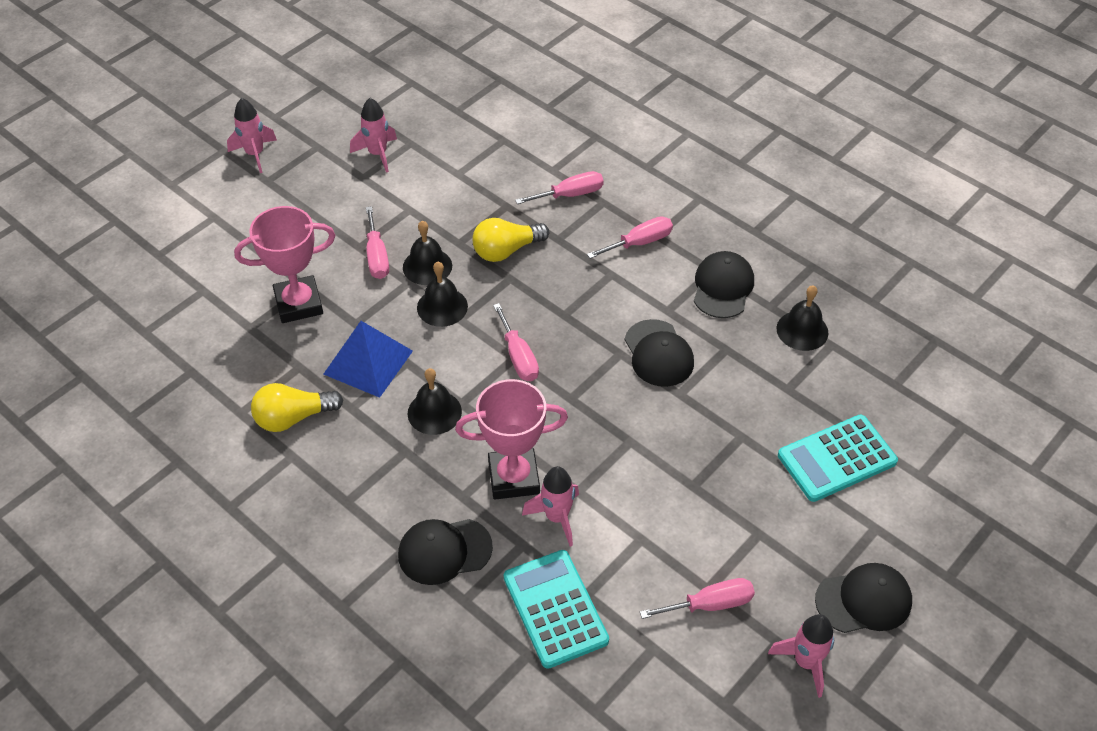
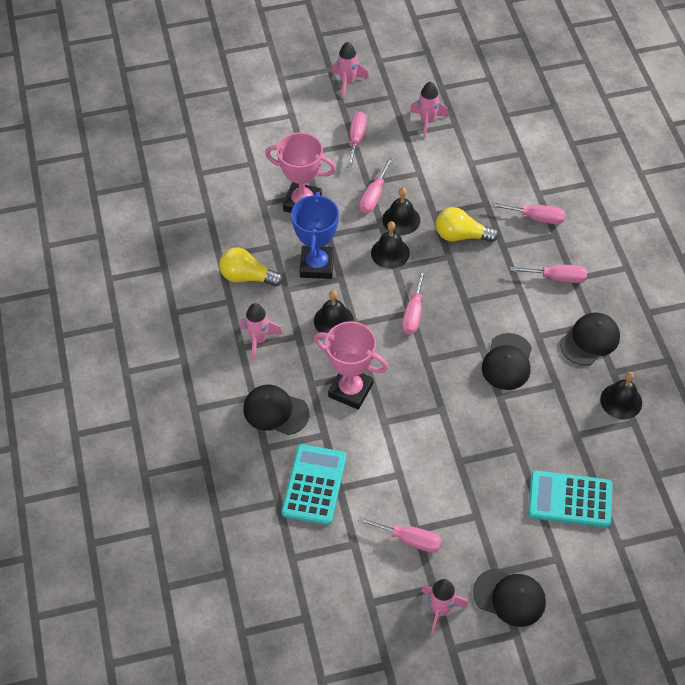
camera: 35 degrees right, 5 degrees up
(310, 207) = (356, 139): none -> pink screwdriver
(368, 362) = (317, 265): blue pyramid -> blue trophy
(557, 517) = (358, 430): pink rocket -> pink rocket (258, 340)

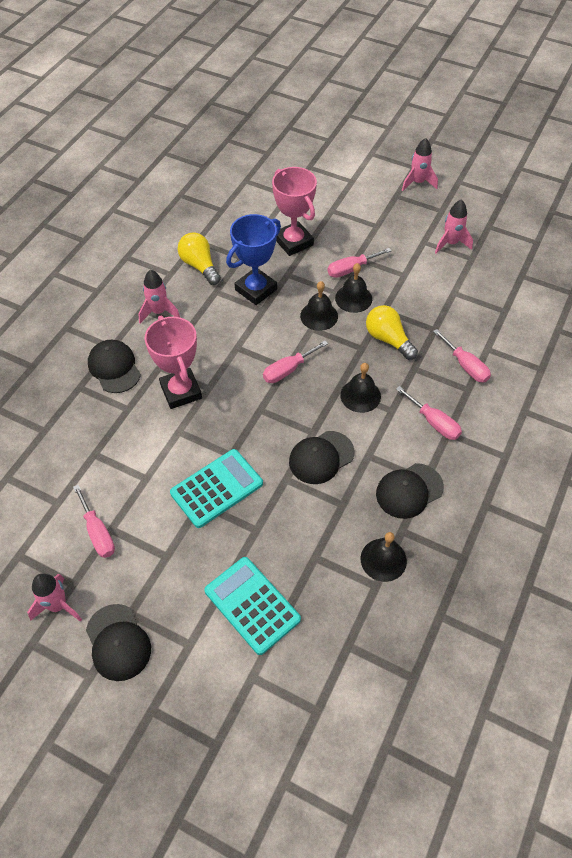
camera: 40 degrees right, 0 degrees up
(314, 485) = (80, 438): turquoise calculator -> turquoise calculator (217, 488)
(333, 321) = (224, 335): black bell -> black bell (360, 395)
(356, 139) = (382, 223): pink screwdriver -> none
(590, 340) = (409, 491): black cap -> black cap turned 150 degrees clockwise

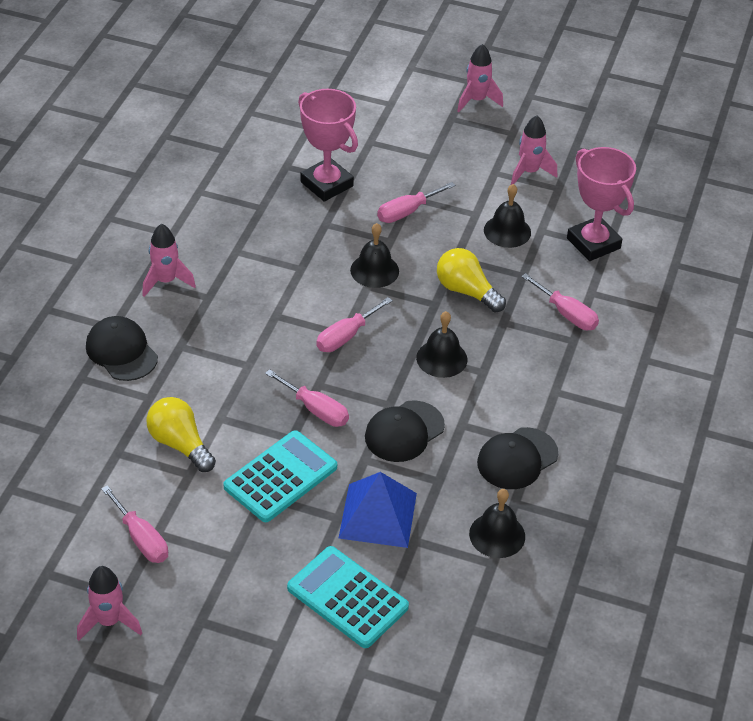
camera: 10 degrees left, 10 degrees down
(118, 642) = (192, 652): black cap -> none
(181, 391) = (214, 372): pink trophy -> pink trophy (593, 243)
(199, 266) = (208, 222): yellow light bulb -> yellow light bulb (180, 444)
(256, 289) = (288, 245): blue trophy -> none
(288, 531) = (378, 515): none -> blue pyramid
(353, 298) = (415, 246): black bell -> black bell (507, 231)
(434, 422) = (536, 381): pink screwdriver -> pink screwdriver (316, 410)

